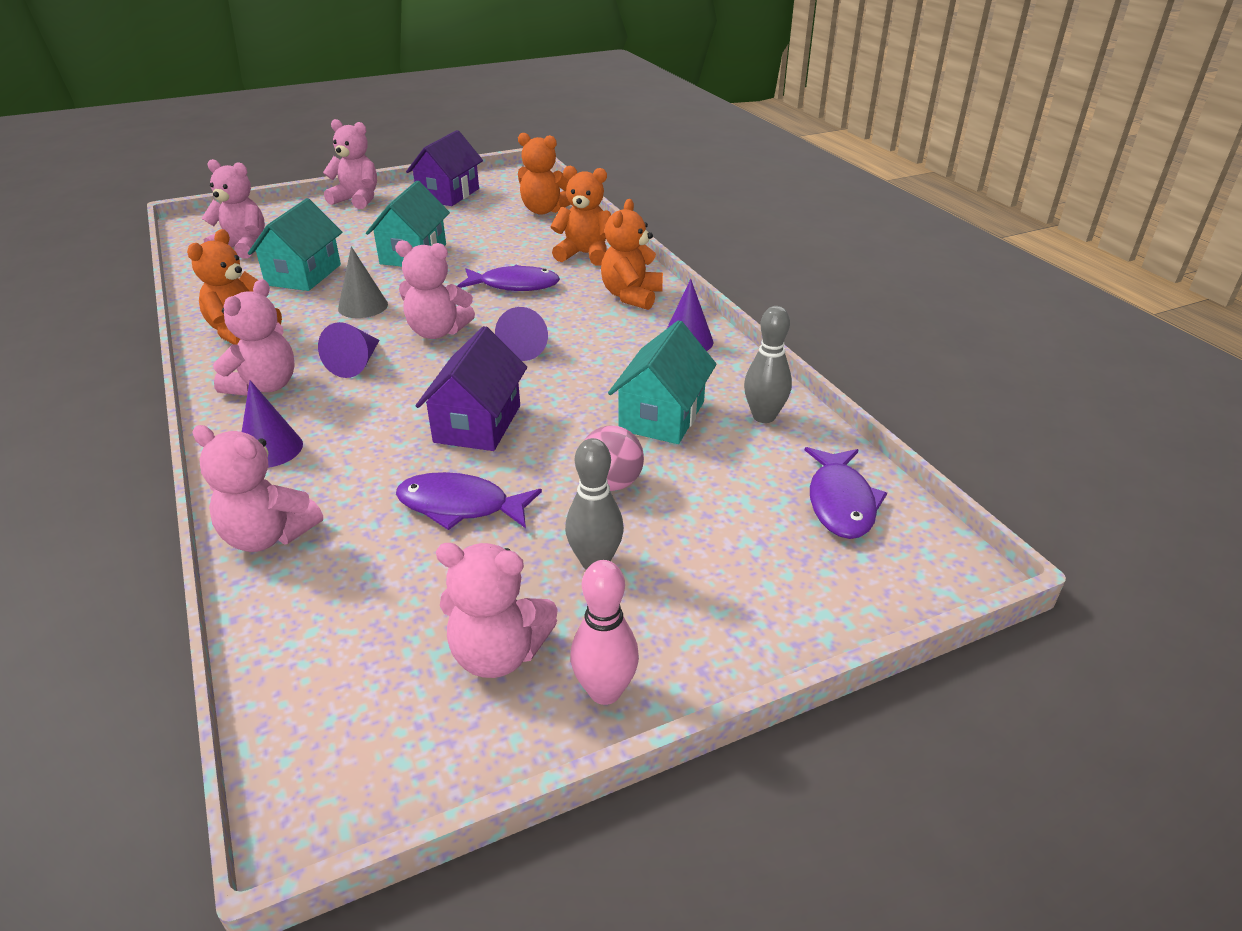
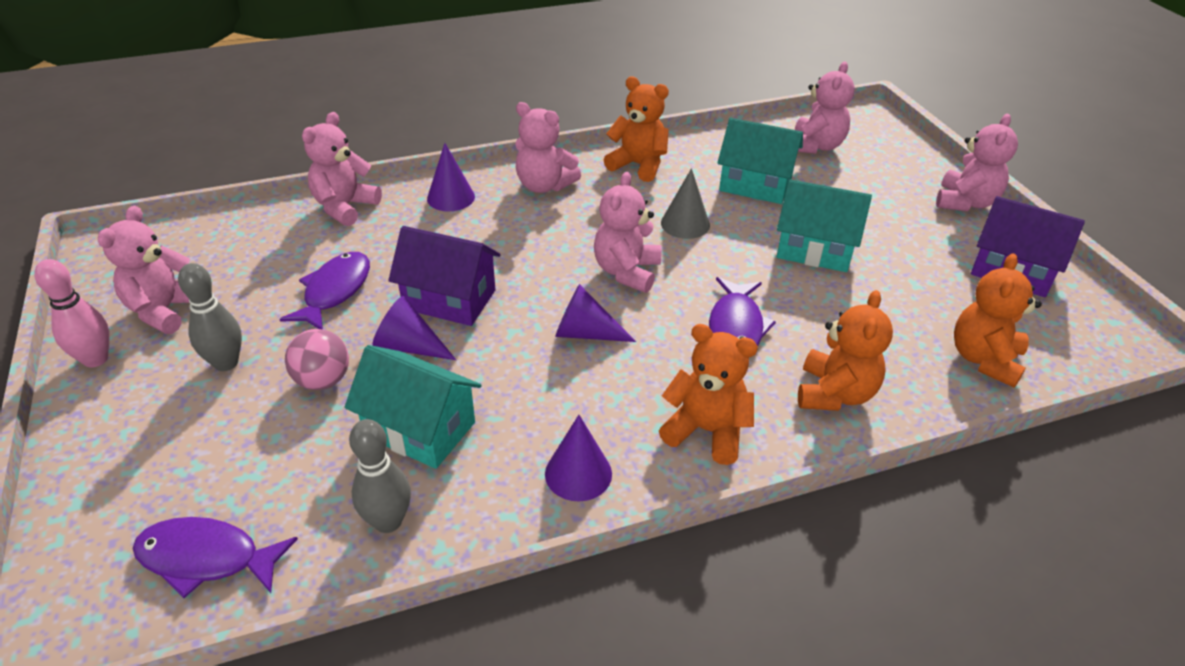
camera: 95 degrees right, 5 degrees up
(356, 363) = (572, 227): purple cone -> purple cone (409, 346)

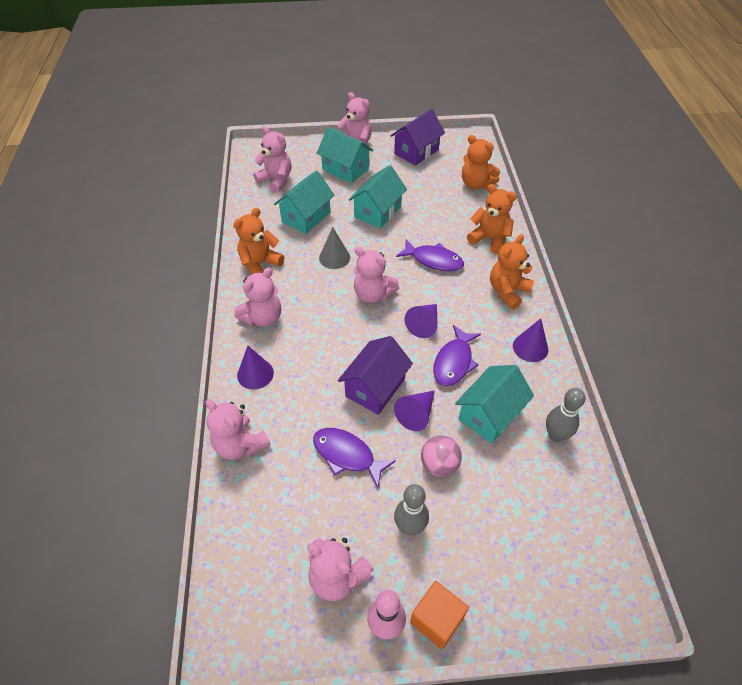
camera: 75 degrees left, 10 degrees up
(92, 404) = (437, 619): none -> orange cube
(206, 558) = (577, 528): purple fish -> purple fish (454, 362)
(894, 202) = (345, 169): none -> turquoise house

